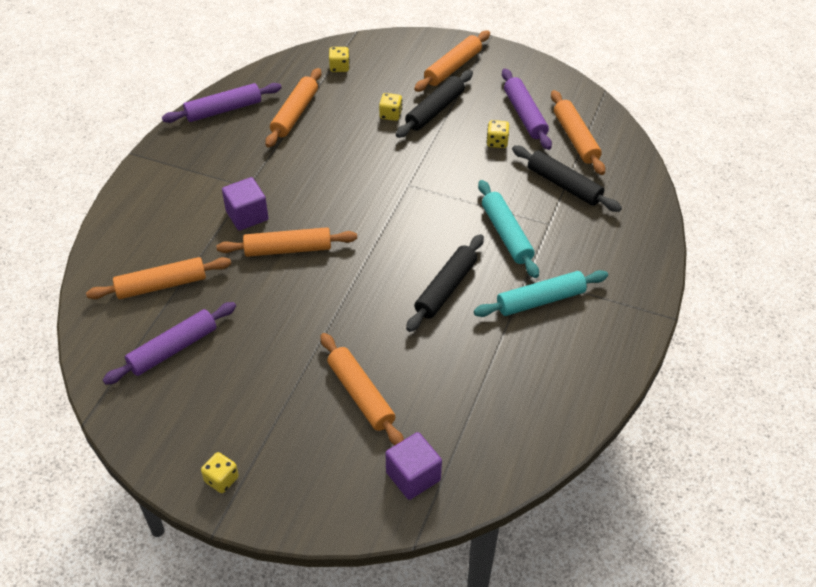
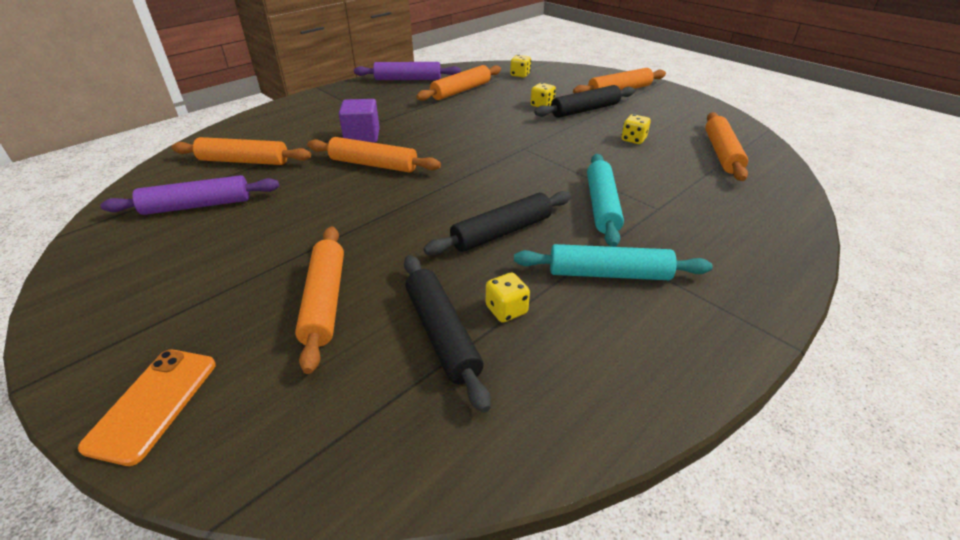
camera: 25 degrees right, 10 degrees down
(221, 479) = (95, 333): yellow dice -> yellow dice (506, 310)
(315, 503) = (153, 404): none -> orange phone
(413, 476) = (298, 421): purple cube -> none
(525, 115) = (673, 128): purple rolling pin -> none
(564, 185) = (691, 183): black rolling pin -> black rolling pin (442, 334)

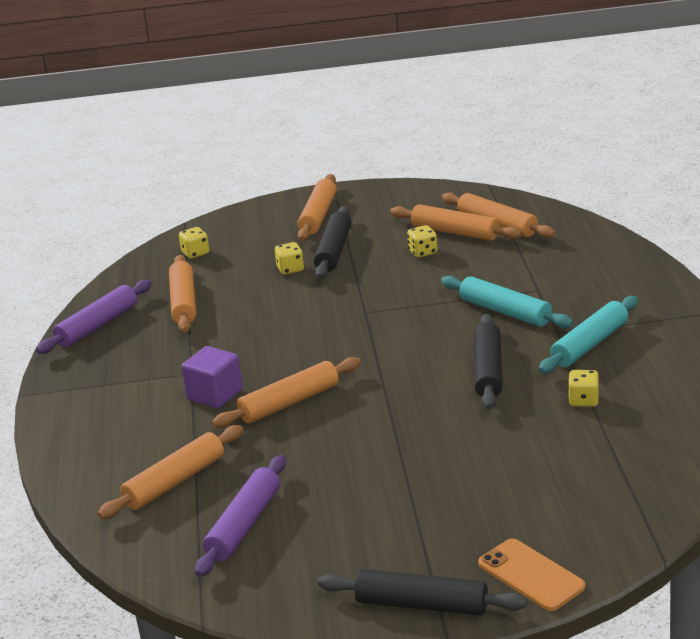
camera: 50 degrees left, 10 degrees down
(325, 301) = (488, 478): orange rolling pin -> orange rolling pin (455, 232)
(442, 334) = (581, 435): black rolling pin -> black rolling pin (421, 605)

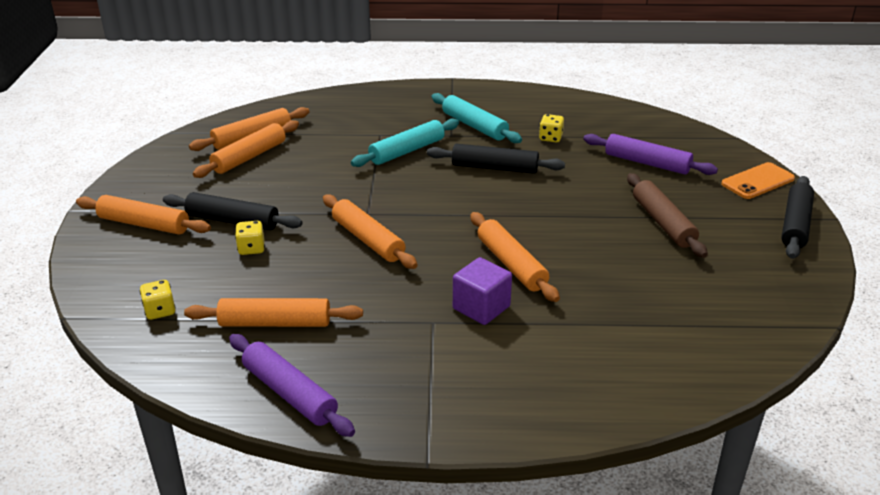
camera: 85 degrees left, 5 degrees up
(175, 482) = (630, 337): orange rolling pin -> orange rolling pin (368, 240)
(244, 525) = (699, 299): purple rolling pin -> purple rolling pin (647, 163)
(397, 496) = (663, 223): none -> brown rolling pin
(423, 252) = (275, 175): yellow dice -> none

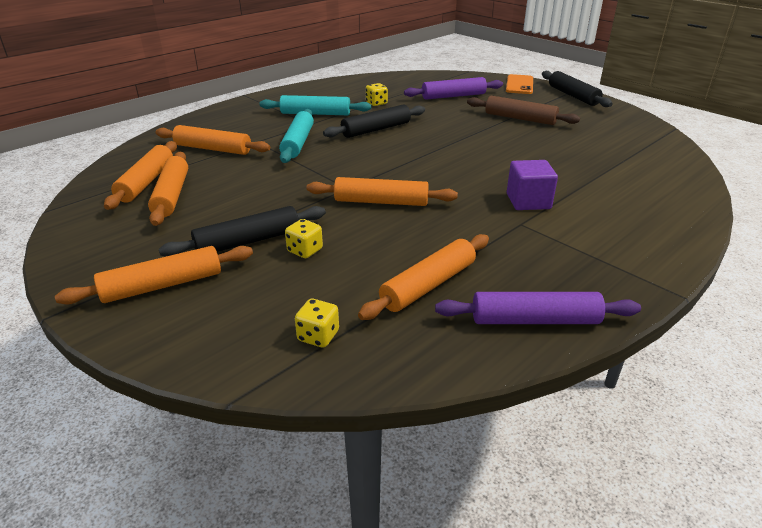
camera: 45 degrees left, 0 degrees up
(511, 264) = (494, 172): orange rolling pin -> orange rolling pin (213, 149)

